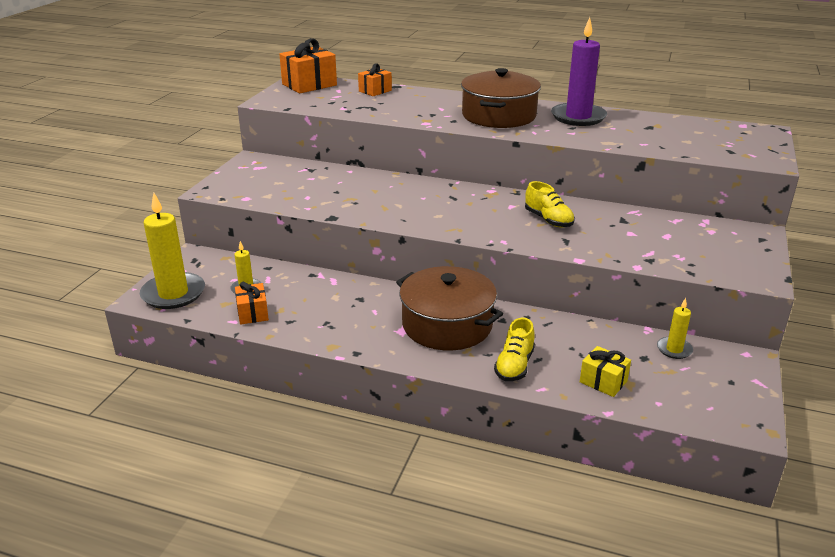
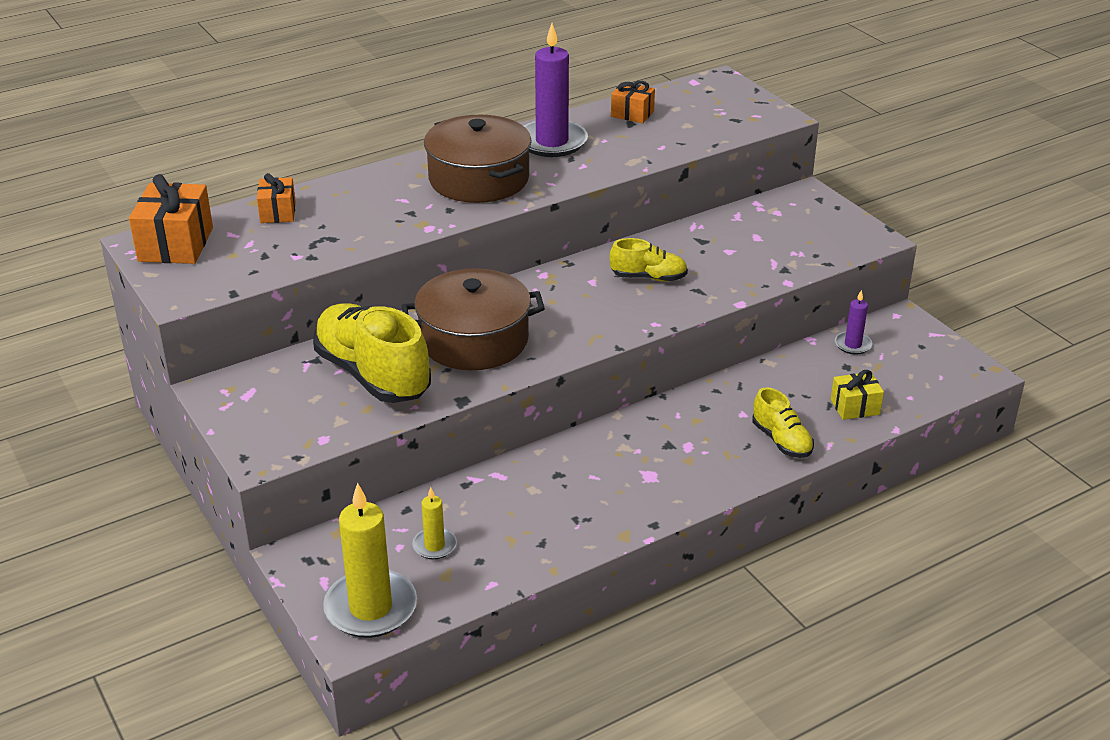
camera: 50 degrees left, 5 degrees up
(253, 313) = (493, 563): orange gift -> orange gift (632, 114)
(319, 187) = (373, 375): none -> yellow shoe
(447, 325) = (673, 444): brown pot -> brown pot (474, 340)
(674, 349) = (853, 345): yellow candle -> purple candle

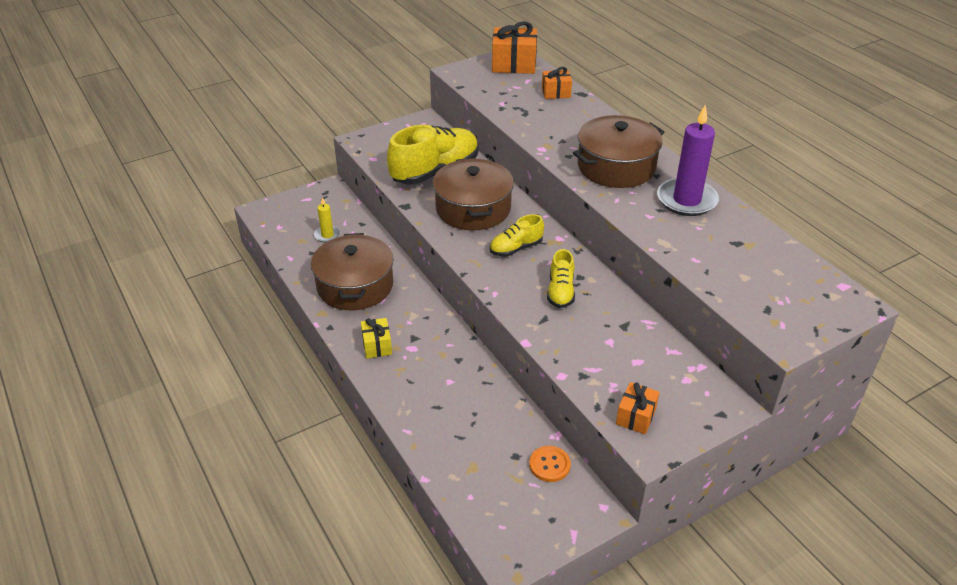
camera: 90 degrees right, 5 degrees up
(371, 608) = (282, 215): yellow candle -> none
(562, 505) = (355, 286): none -> brown pot
(632, 114) = (755, 244): orange gift -> orange gift (636, 416)
(781, 441) = (414, 401): yellow shoe -> yellow shoe (516, 248)
(853, 345) = (549, 465): purple candle -> orange button
(855, 407) = (456, 454): yellow gift -> yellow gift (377, 346)

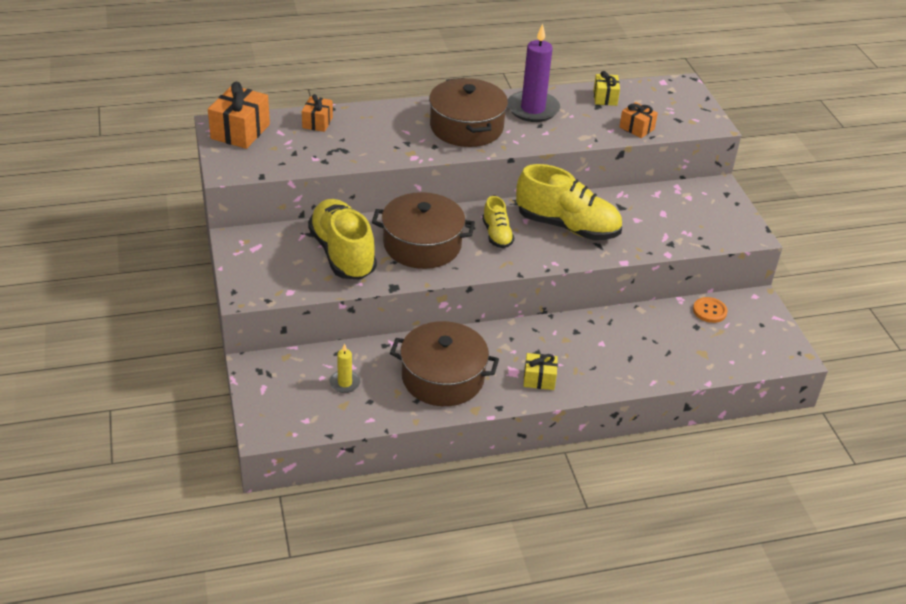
camera: 75 degrees left, 0 degrees up
(560, 292) = (567, 226): yellow shoe -> yellow shoe, size x1.93
(636, 416) = (720, 231): orange gift -> orange gift (636, 128)
(759, 245) = (605, 98): none -> yellow gift

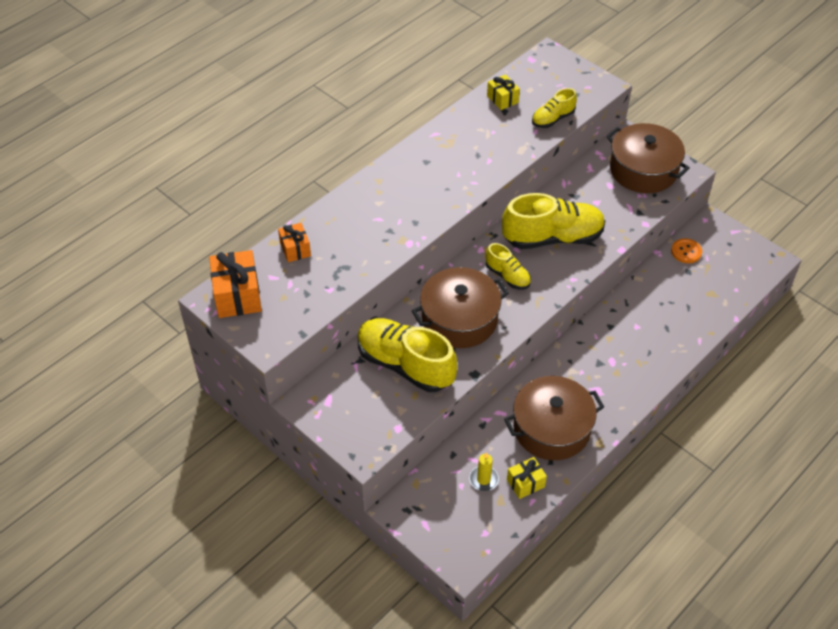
camera: 30 degrees left, 10 degrees up
(466, 127) = (422, 188): brown pot -> brown pot (643, 170)
(532, 109) = (457, 140): purple candle -> none
(539, 379) = (621, 386): yellow gift -> yellow gift (525, 483)
(636, 128) = (553, 119): orange gift -> yellow shoe

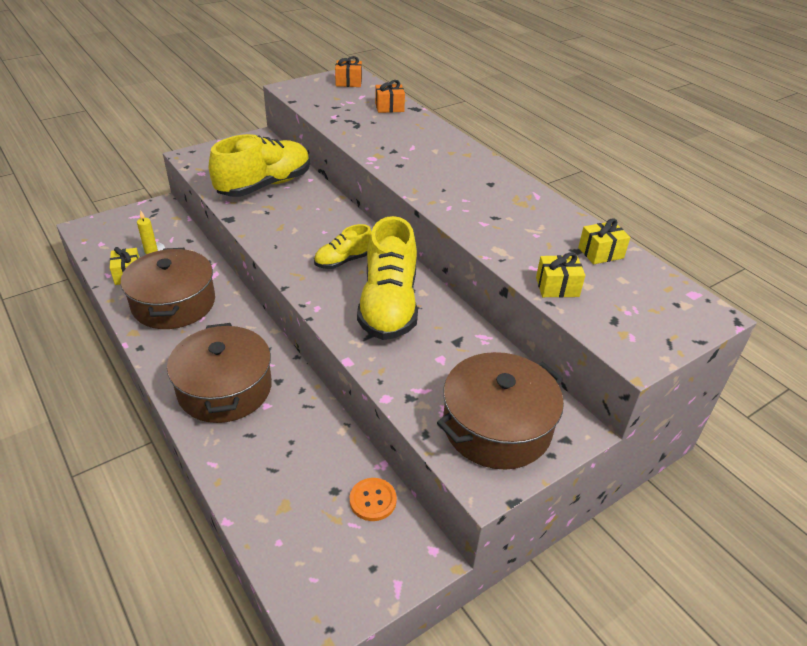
camera: 100 degrees right, 10 degrees down
(237, 295) = (348, 82): orange gift -> orange gift, size x0.59
(459, 319) = (300, 221): brown pot -> brown pot (224, 388)
(553, 119) = (557, 287): yellow shoe -> yellow gift

